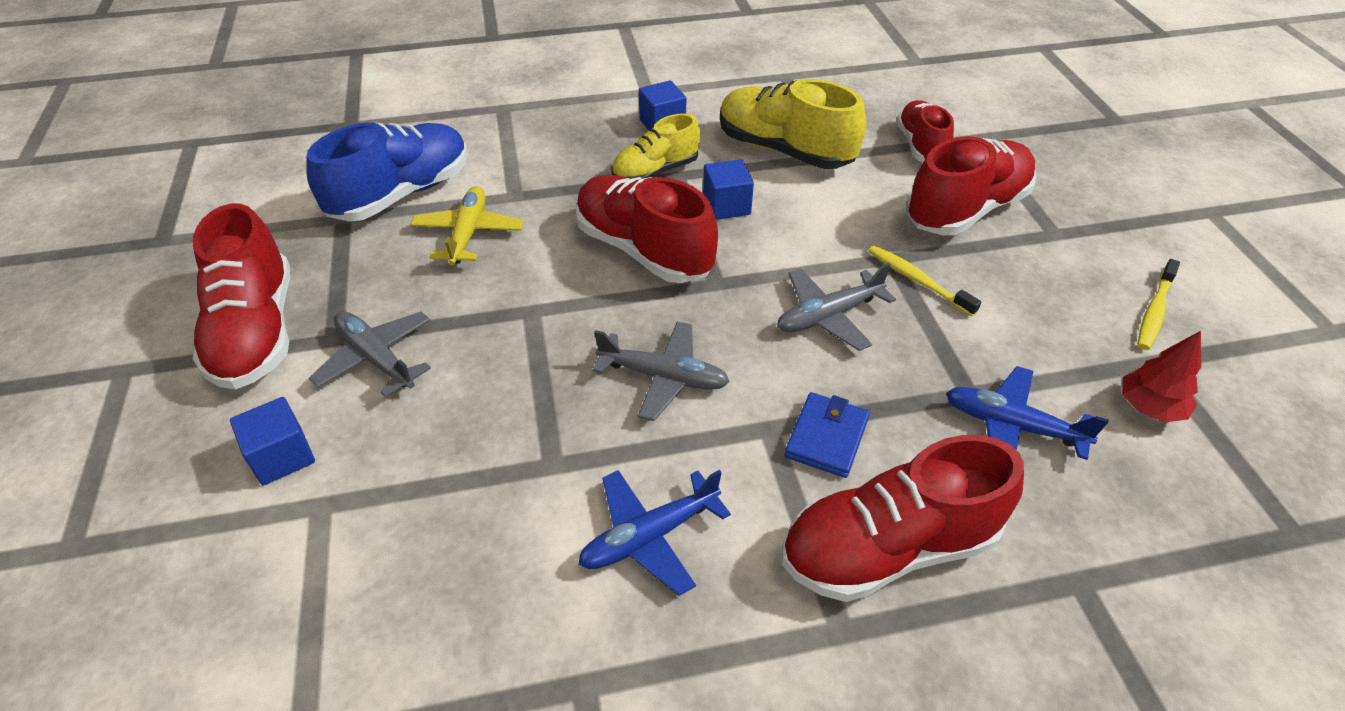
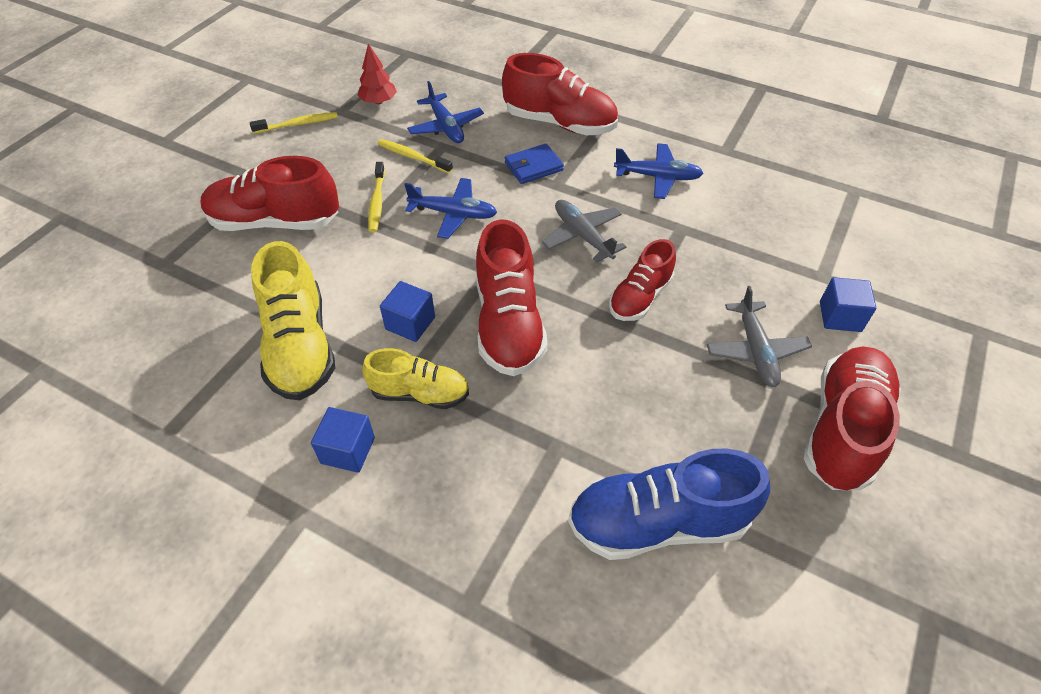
camera: 140 degrees left, 5 degrees up
(468, 233) = (626, 427): yellow plane -> none
(828, 316) = (453, 214): grey plane -> blue plane
(920, 146) = (209, 283): red shoe -> red shoe (640, 297)
(973, 354) = (413, 157): none -> yellow toothbrush

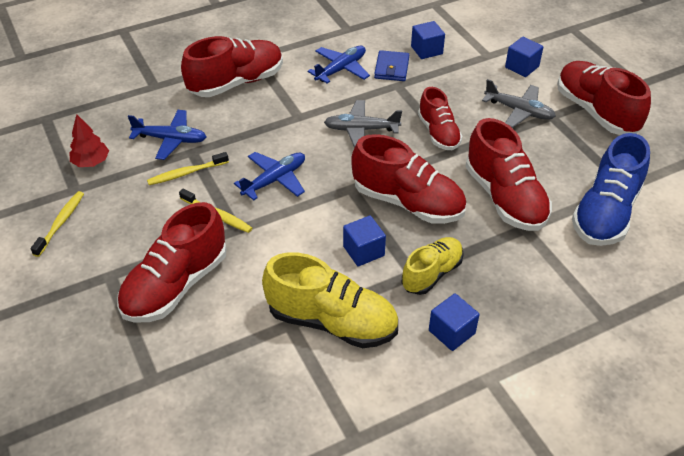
camera: 55 degrees left, 5 degrees down
(533, 166) = (268, 118): blue wallet -> blue wallet (391, 68)
(591, 404) = (504, 198): none -> red shoe
(767, 223) = (426, 50): none -> blue cube

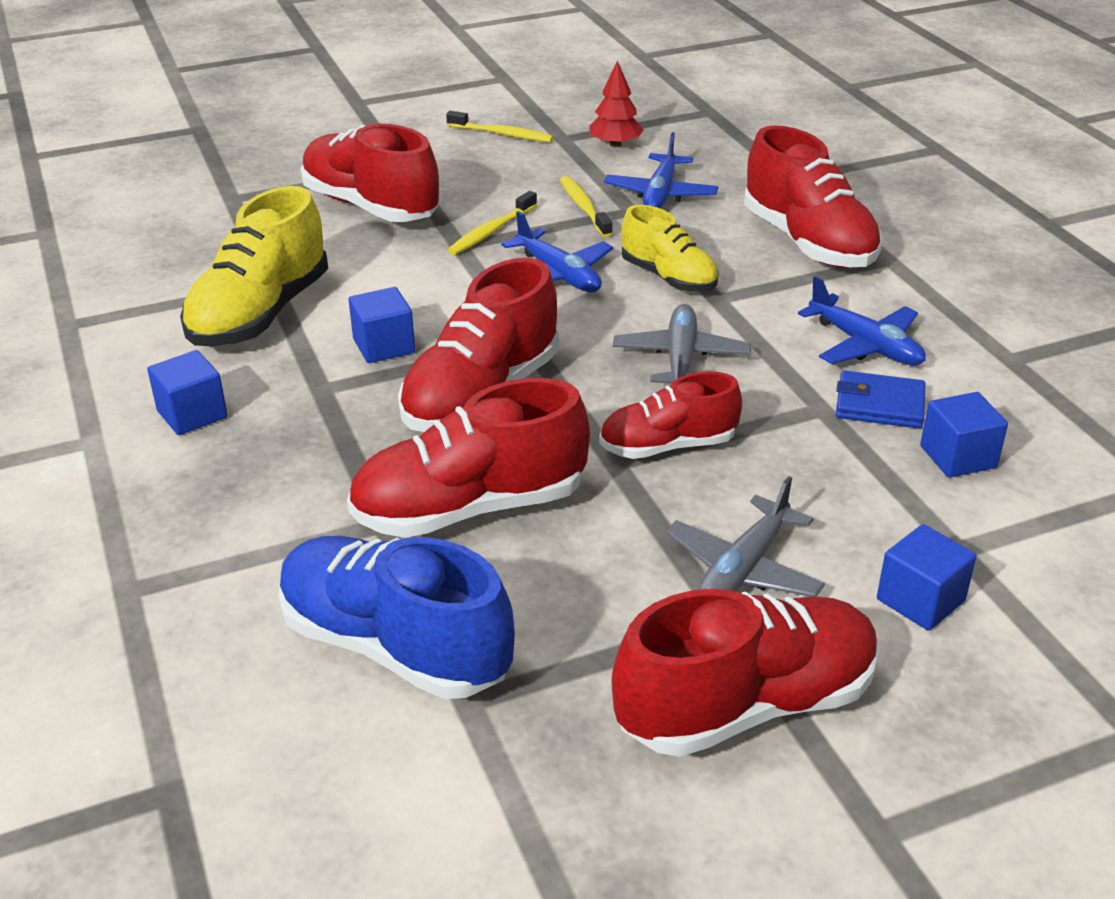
camera: 95 degrees right, 10 degrees down
(432, 273) = (314, 406): yellow shoe -> yellow shoe (668, 278)

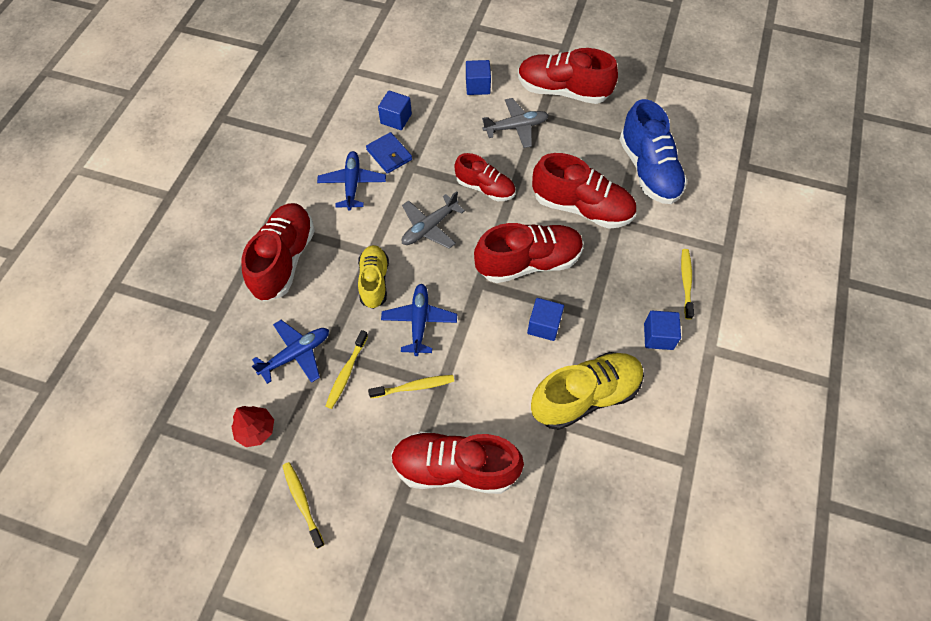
camera: 140 degrees left, 25 degrees up
(185, 500) = (686, 282): none -> yellow toothbrush
(371, 206) = (455, 468): red shoe -> red shoe turned 105 degrees clockwise

